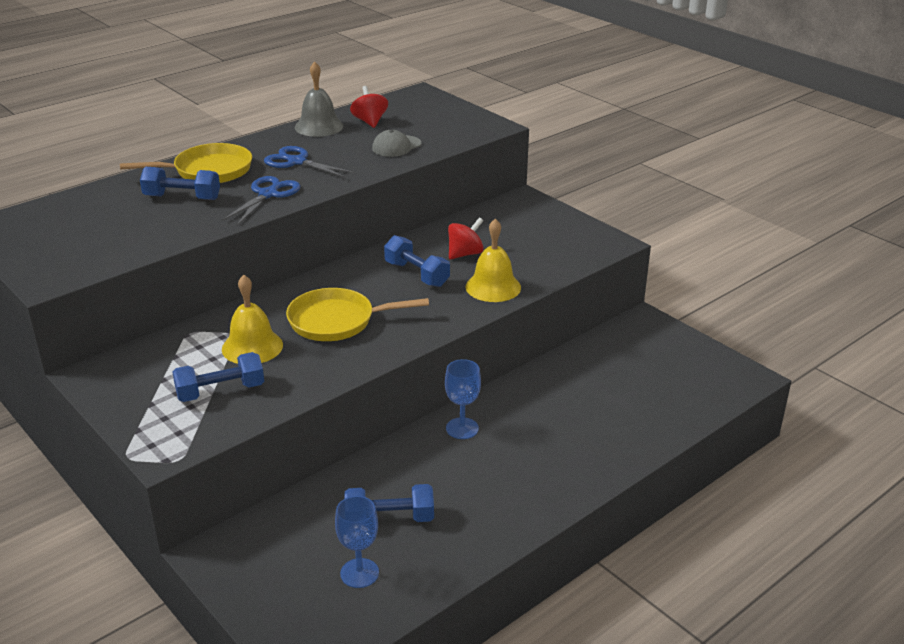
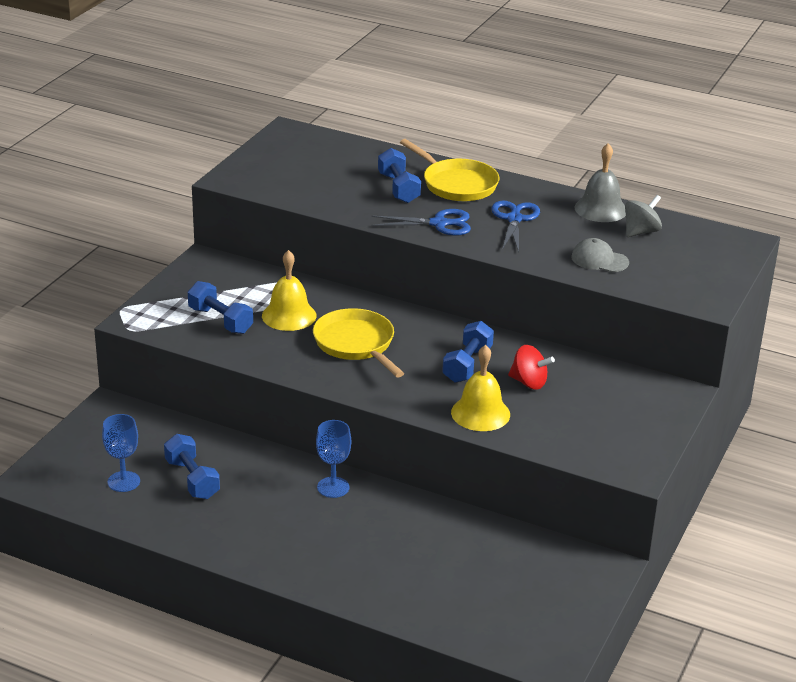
camera: 65 degrees right, 0 degrees up
(370, 122) = (641, 232): red spinning top -> grey spinning top

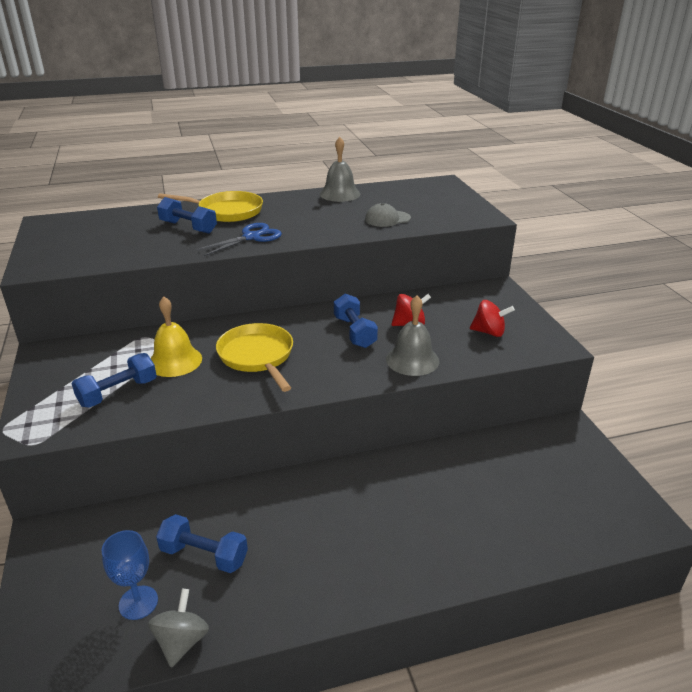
camera: 40 degrees left, 0 degrees up
(220, 320) = (118, 392): blue dumbbell -> blue dumbbell turned 45 degrees counterclockwise
(333, 487) = (329, 485): blue goblet -> none
(356, 344) = (257, 356): yellow pan -> yellow pan turned 45 degrees clockwise
(480, 413) = (412, 360): yellow bell -> grey bell
(514, 219) = (297, 217): blue scissors -> none
(592, 427) = (489, 332): none -> red spinning top
(641, 232) = (383, 197): grey spinning top -> grey spinning top (182, 641)

